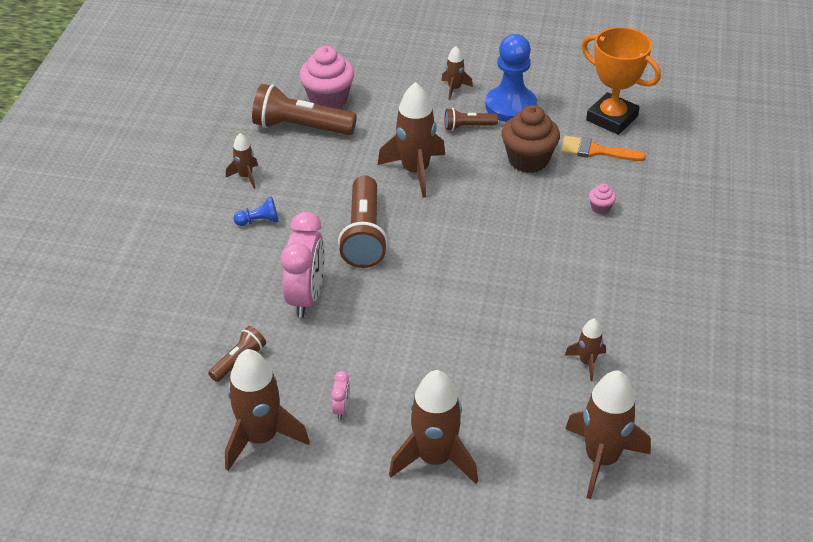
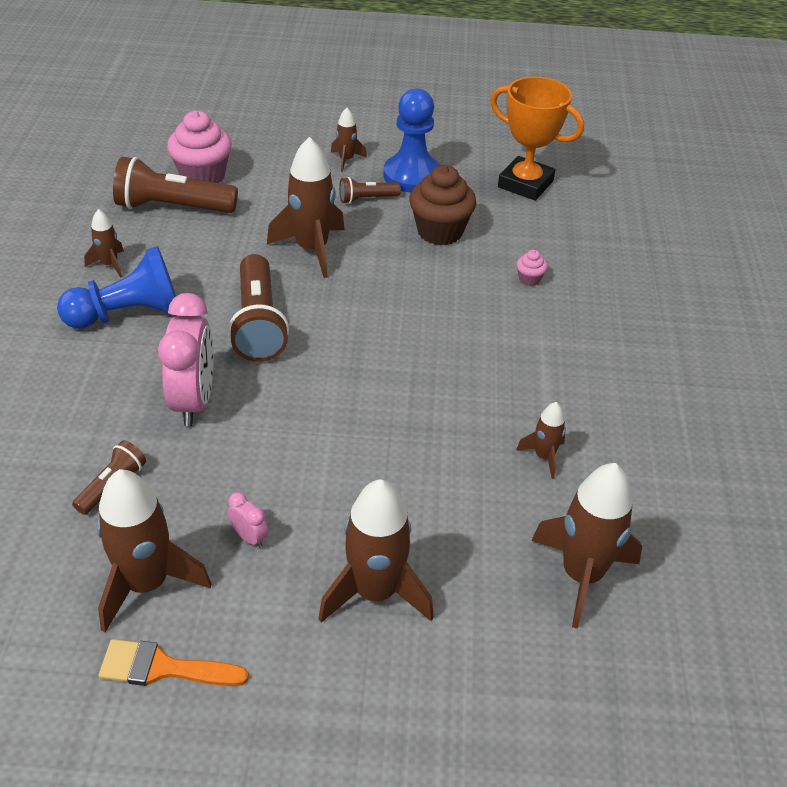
camera: 10 degrees left, 0 degrees up
(259, 221) = (129, 314): blue pawn -> blue pawn, size x2.17
(341, 409) = (249, 537): pink clock -> pink clock turned 45 degrees counterclockwise
(595, 151) = (513, 218): orange brush -> orange brush (163, 668)

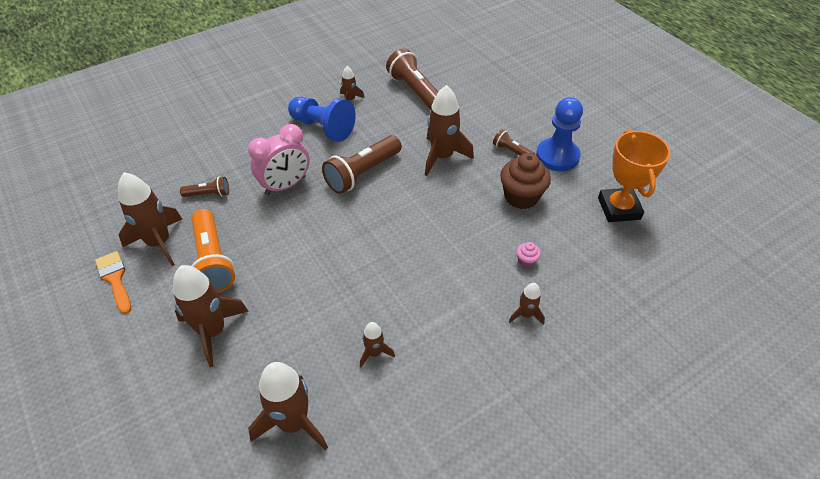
camera: 55 degrees right, 5 degrees up
(203, 176) = (452, 85): pink cupcake -> none
(249, 537) = (213, 260): pink clock -> orange flashlight
(346, 160) = (535, 123): brown rocket -> brown rocket (526, 314)

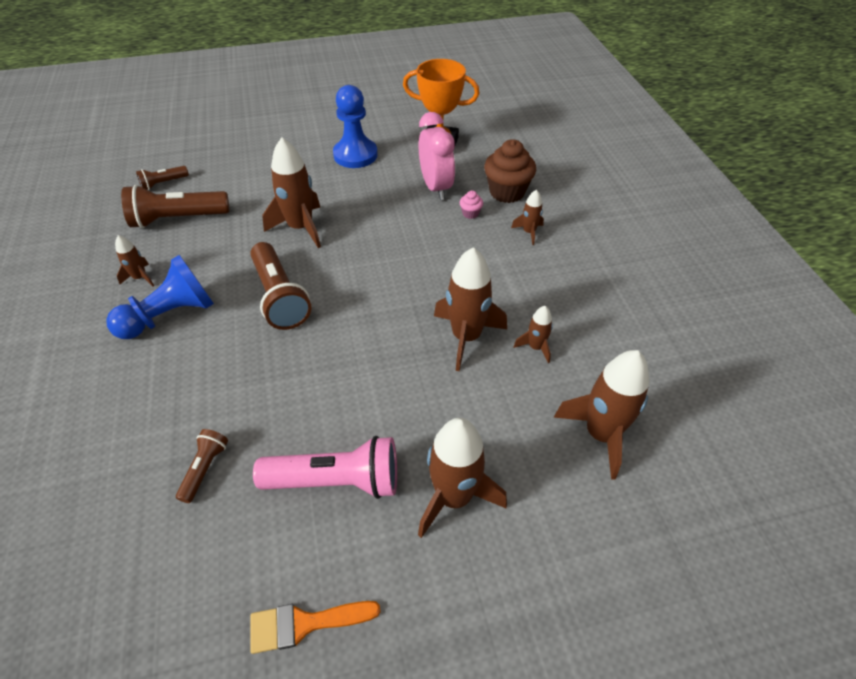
camera: 70 degrees left, 0 degrees up
(159, 243) = (264, 549): brown rocket -> brown rocket (466, 337)
(213, 260) = (336, 480): orange flashlight -> pink flashlight
(285, 185) = (249, 375): pink clock -> pink clock (436, 187)
(511, 151) = (328, 180): brown flashlight -> brown flashlight (163, 183)
(521, 197) = (392, 192): brown cupcake -> brown cupcake (507, 192)

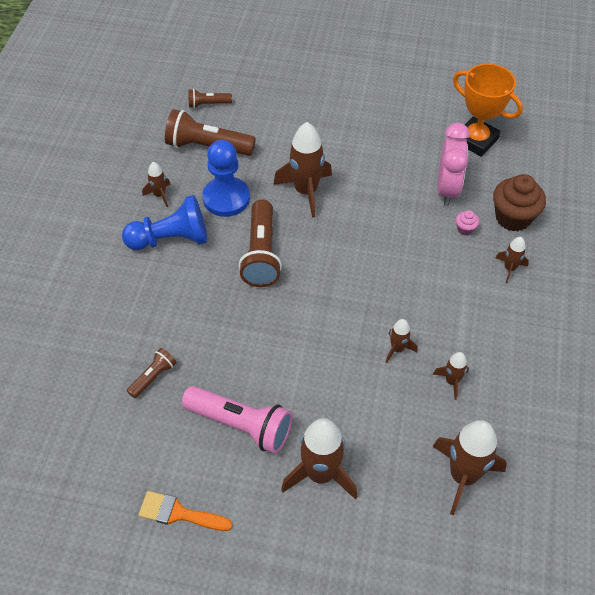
camera: 25 degrees right, 5 degrees up
(355, 155) = (389, 127): blue pawn -> blue pawn (226, 198)
(466, 337) = (397, 349): brown rocket -> brown rocket, size x0.51

